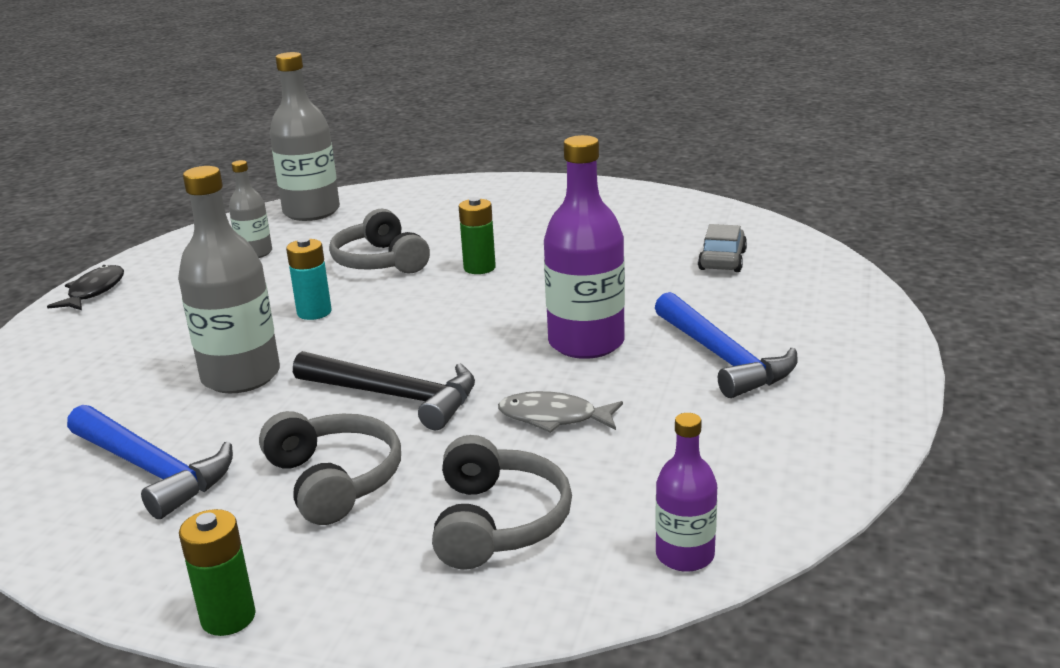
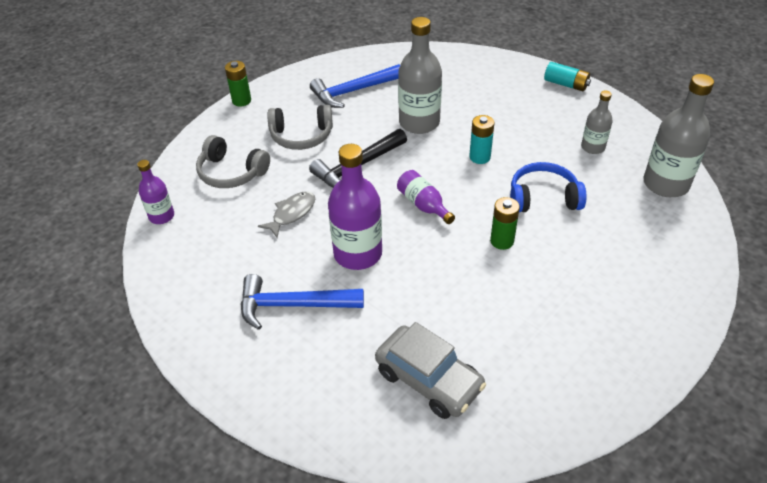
camera: 115 degrees right, 20 degrees up
(94, 291) = (566, 84): black fish -> turquoise battery
(380, 261) = (543, 198): grey headphones -> blue headphones
(449, 325) = (423, 205): none -> purple bottle
(722, 260) = (428, 380): grey car -> grey car, size x1.59

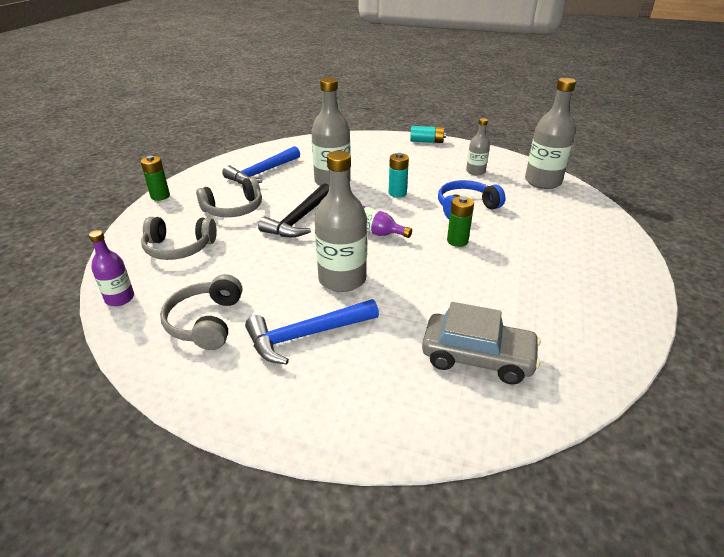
camera: 25 degrees left, 10 degrees down
(218, 264) = (206, 322): none -> grey headphones
(292, 214) = (259, 265): grey fish -> none
(358, 253) = (342, 279): purple bottle -> grey bottle

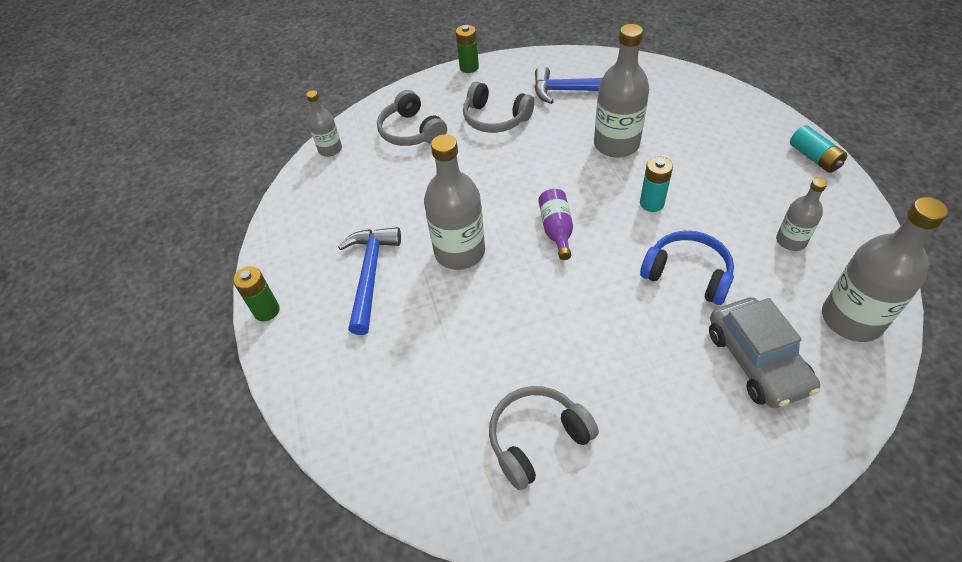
camera: 60 degrees right, 15 degrees up
(120, 298) = (330, 149): purple bottle -> grey bottle
(206, 322) = (340, 210): grey headphones -> grey headphones (537, 439)
(299, 219) = (523, 167): black hammer -> none
(307, 335) = (370, 275): blue hammer -> blue hammer turned 60 degrees clockwise
(457, 241) = (606, 301): green battery -> green battery (266, 311)
(477, 357) = (429, 405): grey car -> grey car (756, 361)

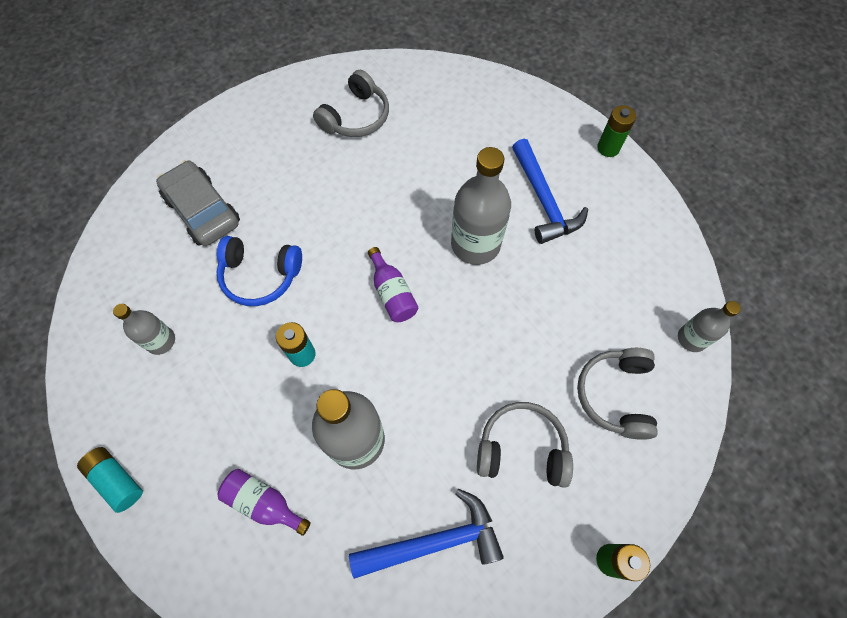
camera: 155 degrees right, 15 degrees up
(411, 131) = (615, 395): grey headphones -> grey headphones turned 120 degrees counterclockwise
(692, 126) = (264, 503): none -> purple bottle
(851, 319) = (120, 267): grey bottle -> none

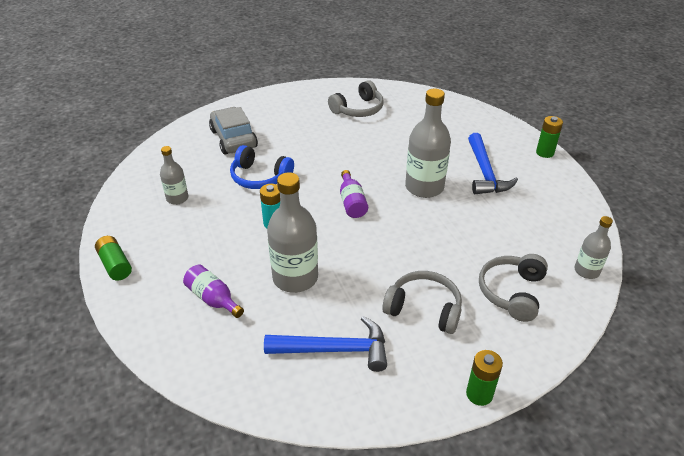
camera: 15 degrees right, 25 degrees down
(117, 480) = (115, 264): turquoise battery -> green battery

